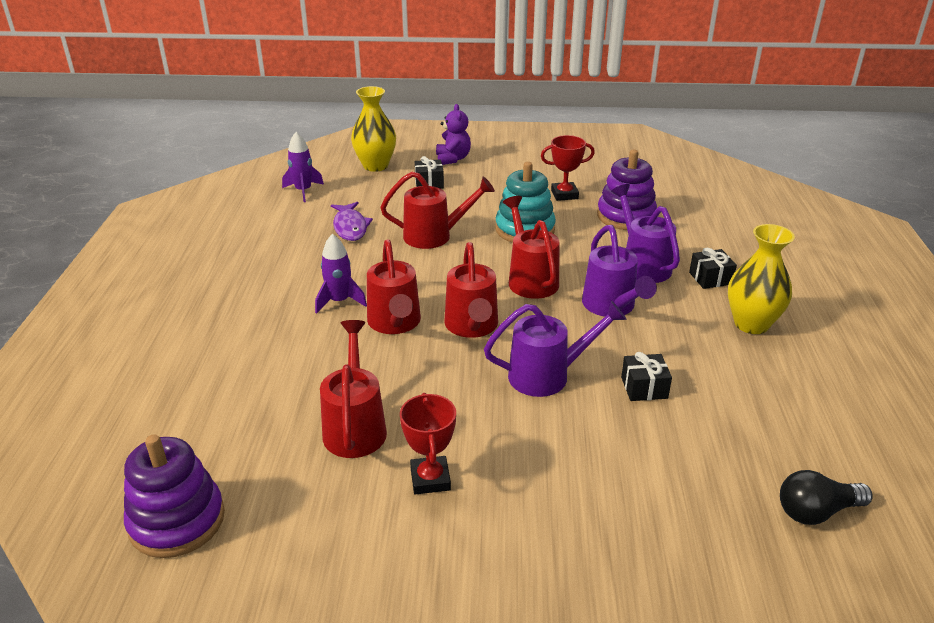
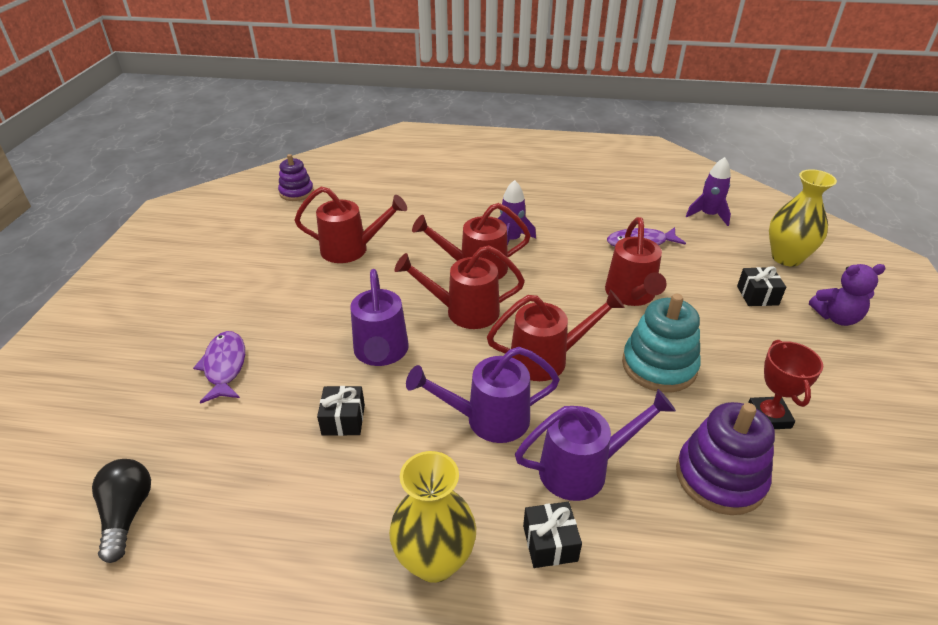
camera: 95 degrees right, 5 degrees up
(177, 521) = (296, 192): purple stacking toy -> purple stacking toy, size x0.64
(430, 479) = (285, 281): red trophy -> none
(602, 495) = (225, 366): none -> purple fish

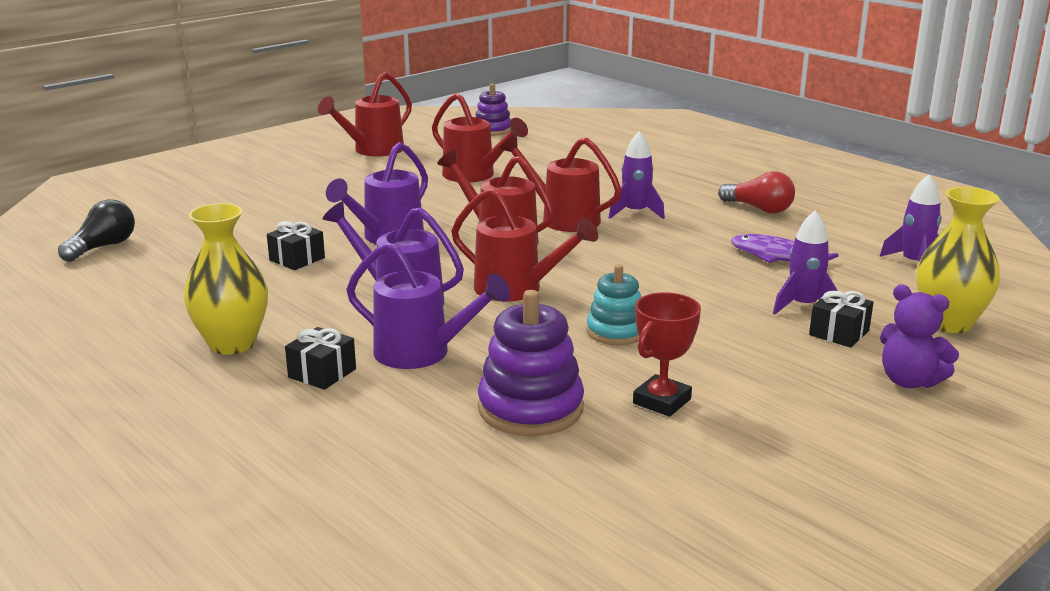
camera: 40 degrees right, 15 degrees down
(225, 366) = (268, 205): purple fish -> none
(574, 203) = (759, 209): none -> red light bulb
(631, 295) = (686, 284): red watering can -> red watering can (373, 150)
(659, 366) = (616, 332): turquoise stacking toy -> turquoise stacking toy, size x0.64
(711, 281) = (803, 306): none -> purple rocket

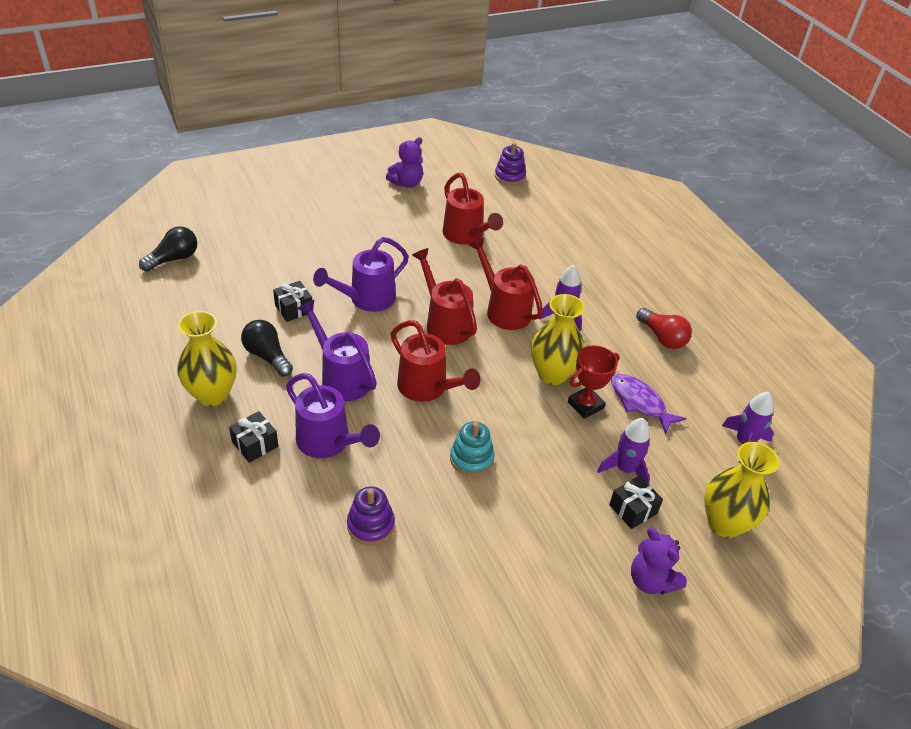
camera: 15 degrees right, 20 degrees up
(288, 300) = (267, 356): none -> black light bulb
(373, 150) = (406, 183): red watering can -> purple teddy bear
(530, 408) = (371, 525): purple stacking toy -> purple stacking toy, size x0.64
(659, 254) = (552, 374): none -> yellow vase
(662, 401) = (462, 546): red trophy -> red trophy (585, 405)

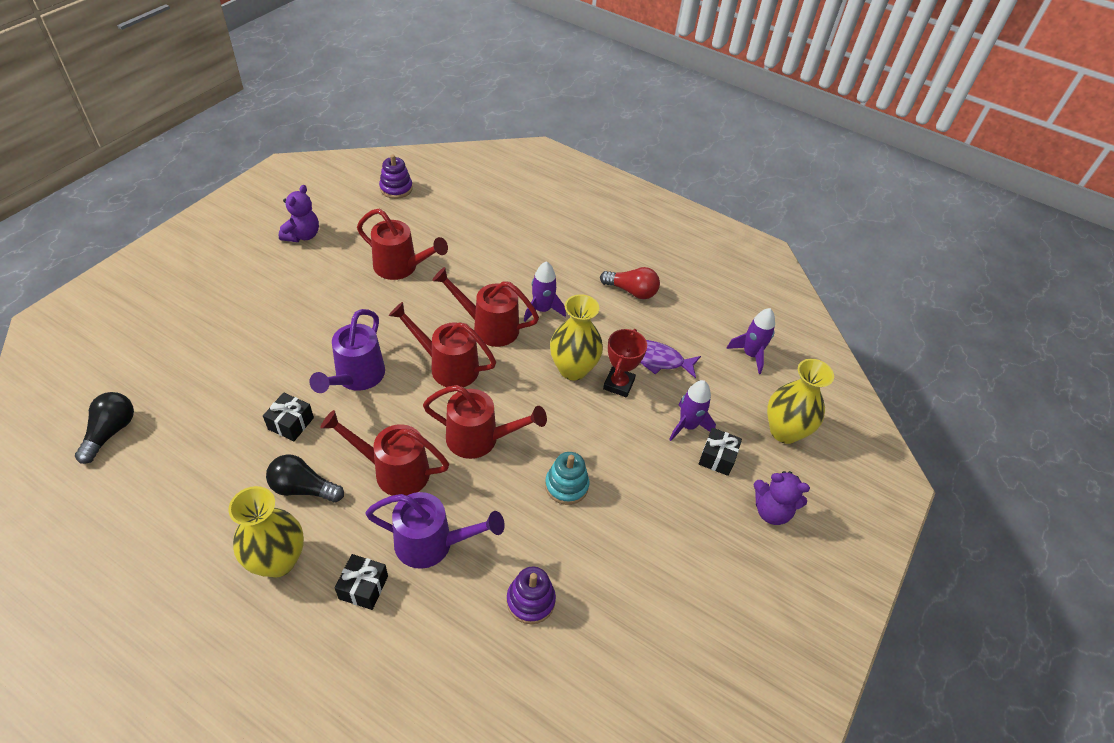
camera: 35 degrees left, 5 degrees up
(341, 377) = (394, 471): purple watering can -> red watering can

